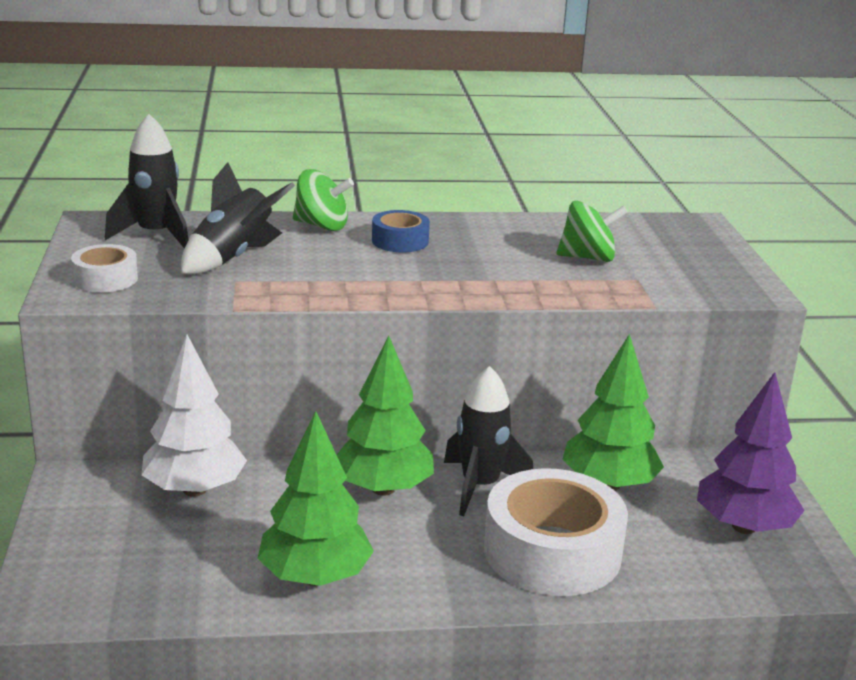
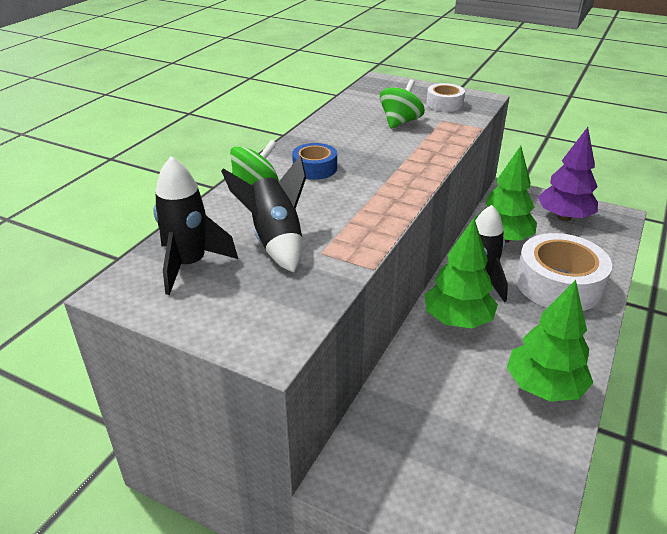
camera: 55 degrees left, 10 degrees up
(105, 279) = (256, 316): white tape -> white tape (444, 104)
(194, 489) = (403, 410): white tree -> none

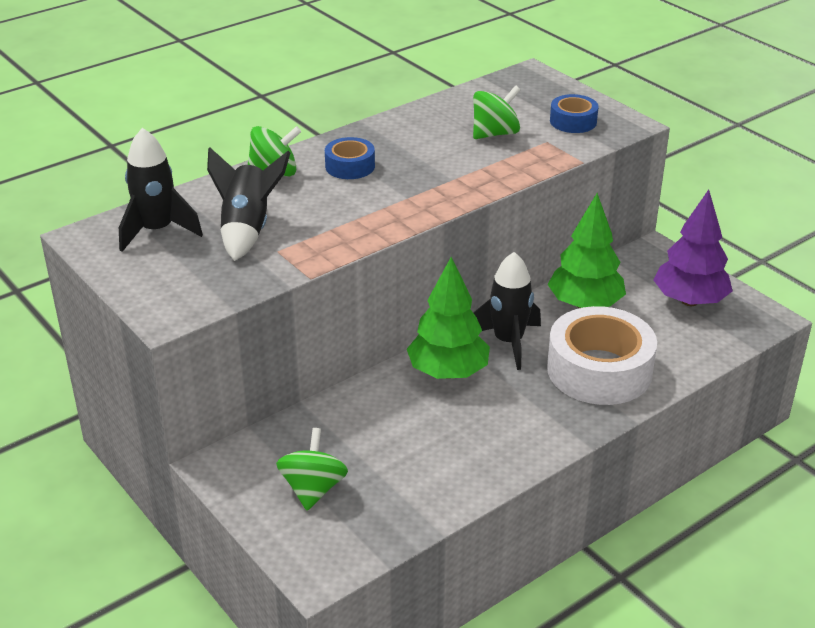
camera: 25 degrees right, 0 degrees up
(444, 104) = (573, 121): white tape -> blue tape
(444, 469) = (313, 489): none -> green spinning top
(544, 387) = (475, 458): green tree -> none

